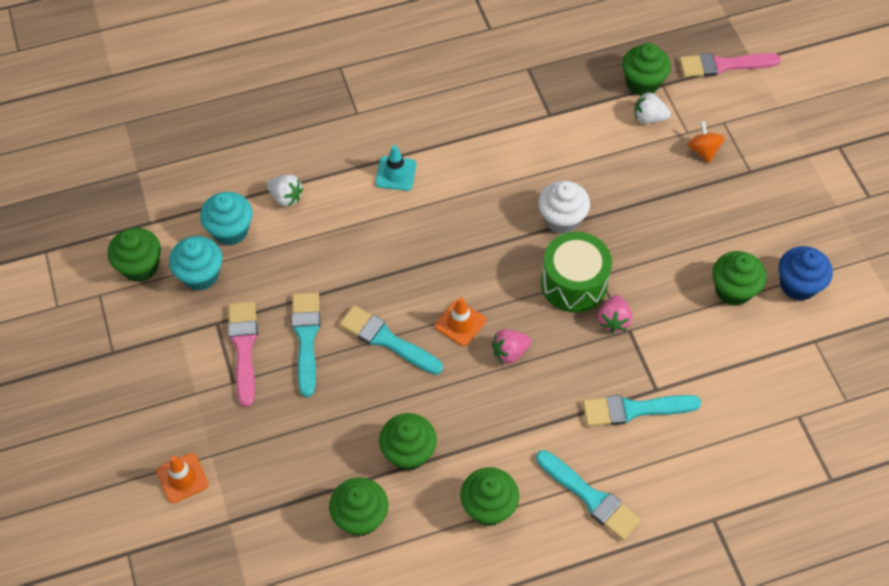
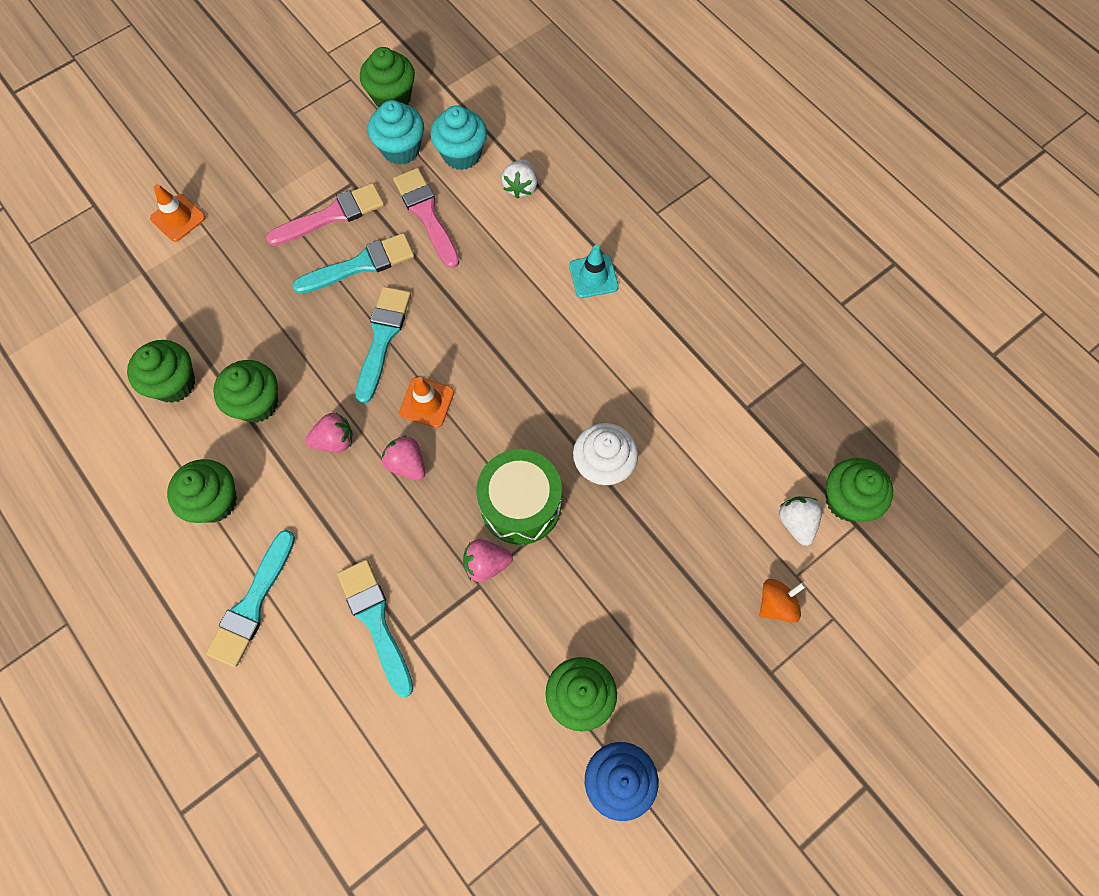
camera: 70 degrees right, 10 degrees up
(468, 400) = (334, 440): none -> pink strawberry
(723, 65) = (927, 593): pink brush -> pink brush (426, 214)

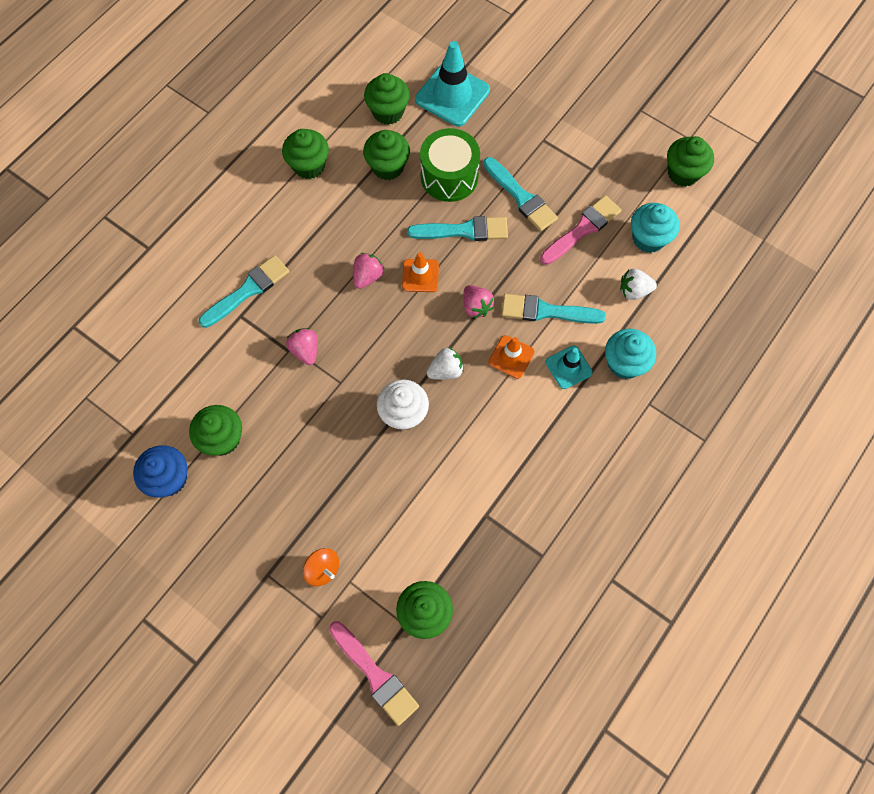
camera: 75 degrees right, 0 degrees up
(178, 218) = (519, 68): orange traffic cone -> orange traffic cone (511, 357)
(183, 302) = (452, 95): none -> turquoise traffic cone
(252, 604) = (243, 212): turquoise brush -> turquoise brush (546, 311)
(332, 215) = (557, 165): pink brush -> pink brush (375, 675)
(334, 440) = (373, 224): pink strawberry -> pink strawberry (476, 306)
(401, 149) = (636, 194): turquoise cupcake -> turquoise cupcake (624, 363)
(520, 505) = (356, 362): green drum -> green drum (449, 176)
(796, 523) = (394, 573): white strawberry -> white strawberry (445, 370)

